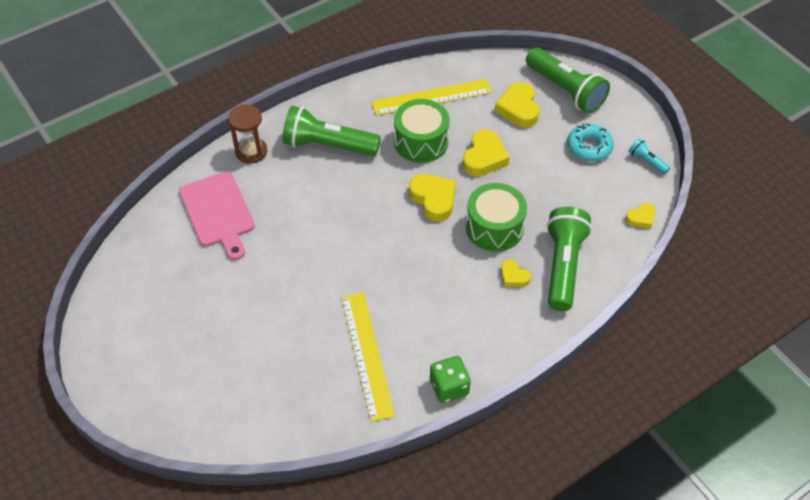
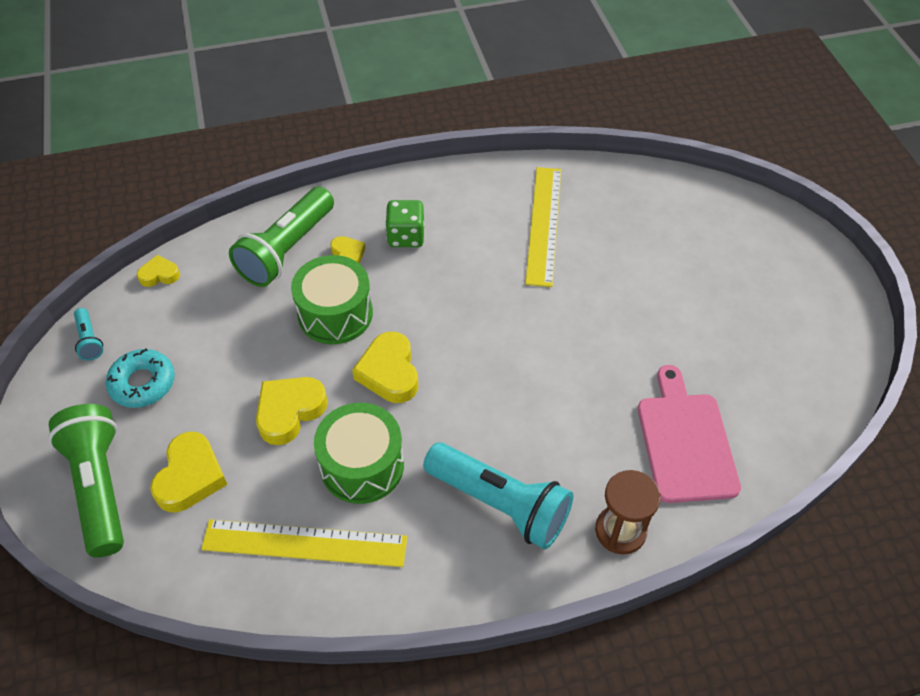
camera: 160 degrees left, 0 degrees up
(328, 145) = (500, 503): green flashlight -> turquoise flashlight
(449, 387) = (473, 176): green dice -> green dice (406, 236)

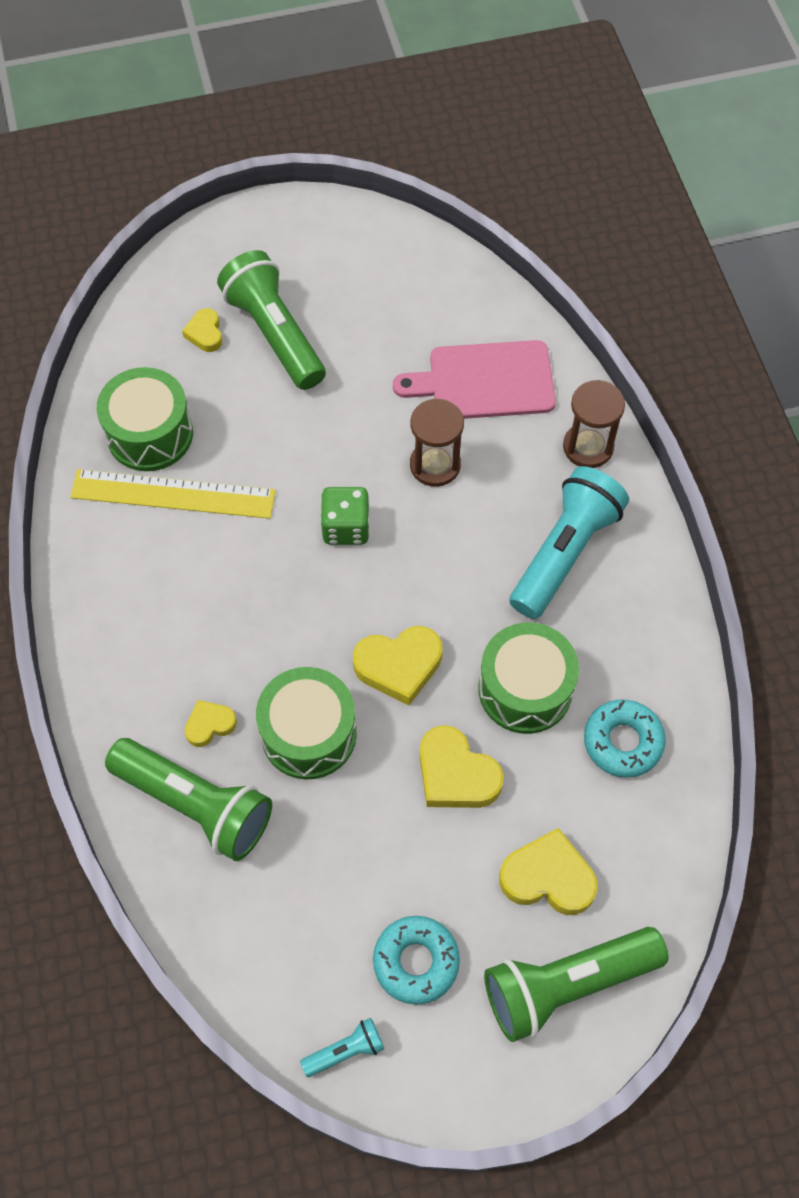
camera: 90 degrees left, 10 degrees up
(159, 275) = (231, 975): yellow heart -> yellow heart (205, 333)
(304, 543) = (623, 742): yellow ruler -> turquoise donut
(406, 236) = (181, 654): green dice -> green dice (346, 527)
(587, 400) = (435, 465): none -> brown hourglass
(597, 208) = (150, 434): none -> green drum
(709, 282) = (275, 334): none -> green flashlight

